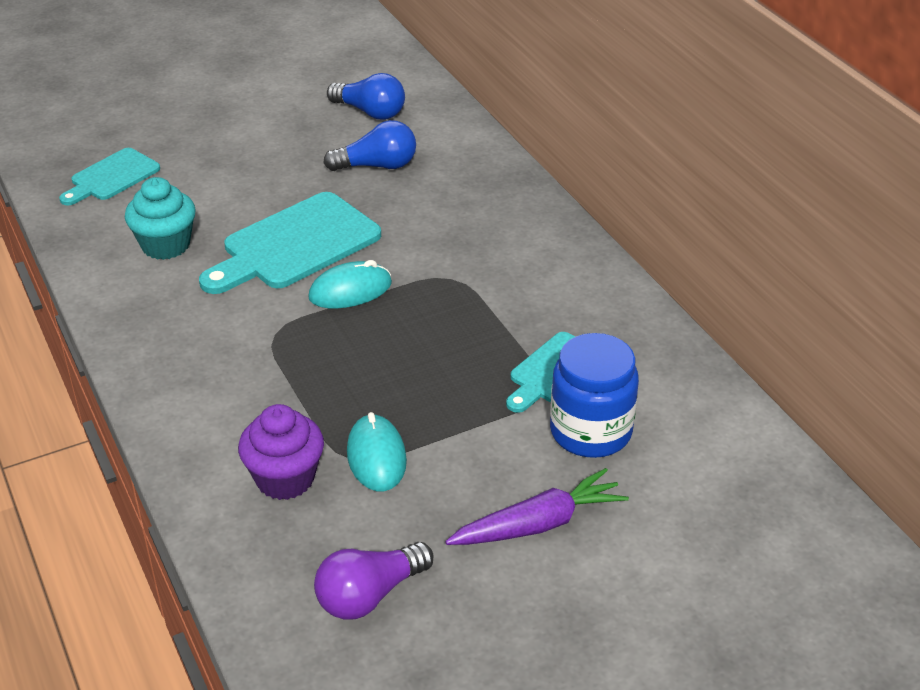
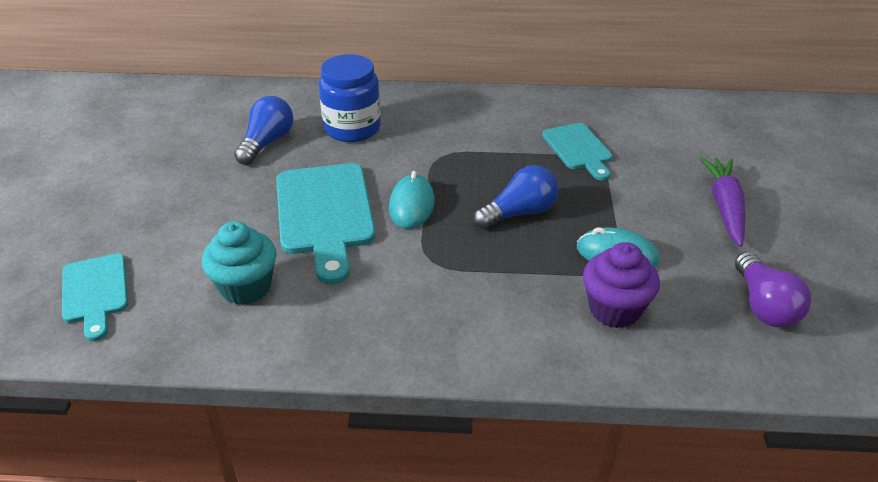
camera: 60 degrees left, 0 degrees up
(370, 112) = (191, 123): blue light bulb -> blue light bulb (519, 213)
(590, 431) = (646, 157): blue jar -> blue jar (352, 128)

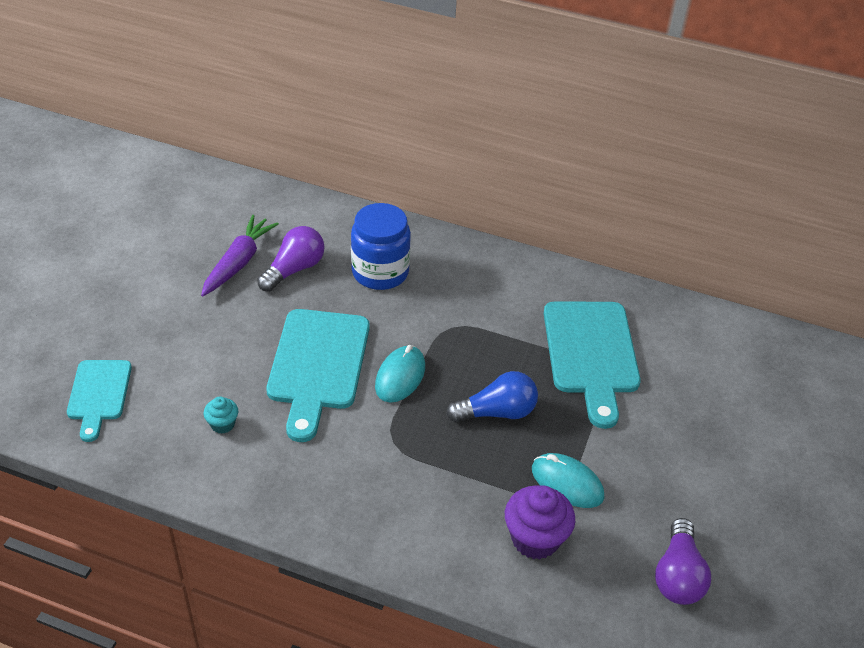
camera: 15 degrees right, 5 degrees up
(246, 287) = (222, 424): turquoise cupcake -> turquoise cupcake, size x0.53
(267, 142) = (294, 269): blue light bulb -> purple light bulb
(578, 149) = (591, 354): turquoise cutting board -> turquoise cutting board, size x1.68
(724, 207) = (702, 460): purple carrot -> purple carrot (238, 262)

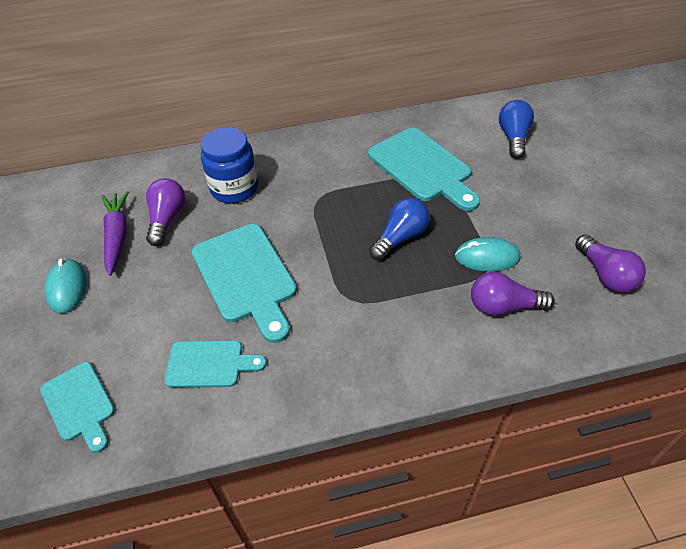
camera: 30 degrees left, 5 degrees up
(222, 424) = (209, 364): turquoise cupcake -> turquoise cutting board
(400, 376) = (313, 251): turquoise mouse -> turquoise mouse (67, 288)
(535, 539) = (503, 306): purple cupcake -> purple light bulb
(730, 376) = (513, 138): none -> blue light bulb

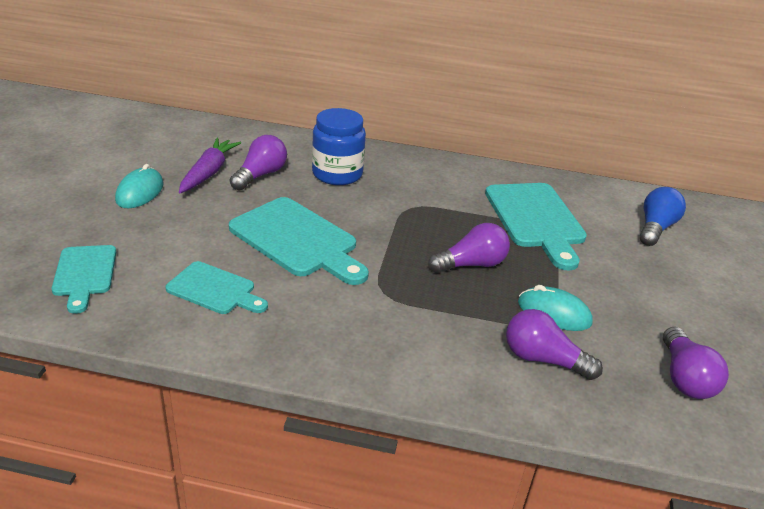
camera: 20 degrees right, 15 degrees down
(246, 277) = (297, 240): turquoise cutting board -> turquoise cutting board turned 45 degrees counterclockwise
(400, 237) = (471, 264): blue light bulb -> purple light bulb

